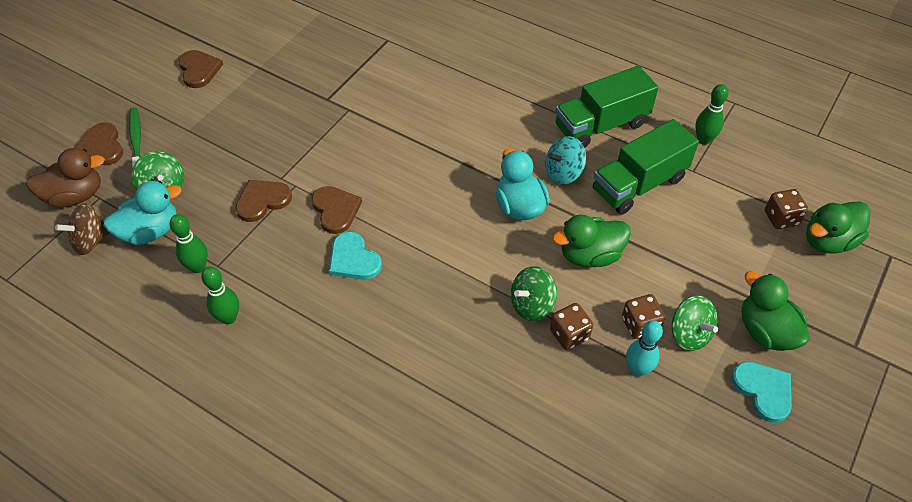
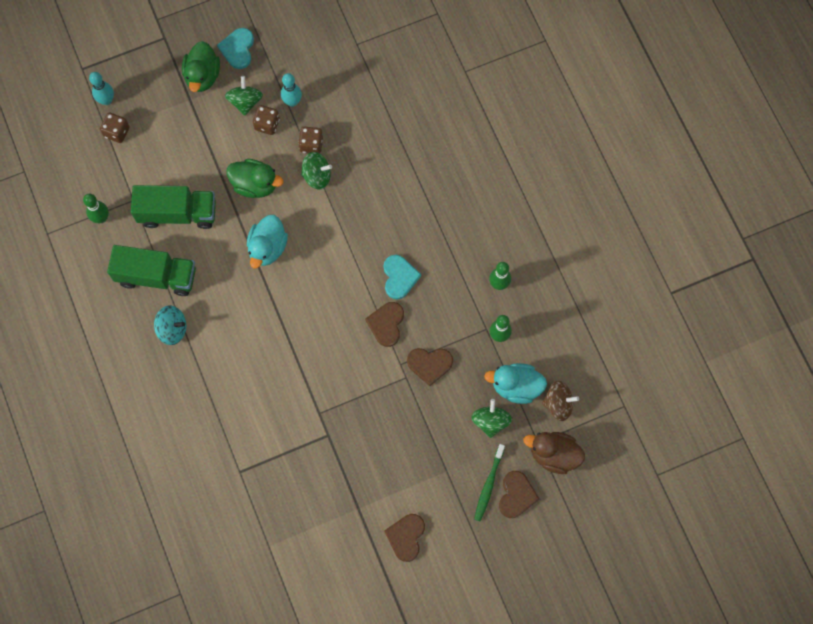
camera: 145 degrees left, 20 degrees up
(563, 173) = (217, 254): turquoise spinning top -> turquoise spinning top (172, 329)
(828, 241) = (106, 100): green duck -> turquoise bowling pin

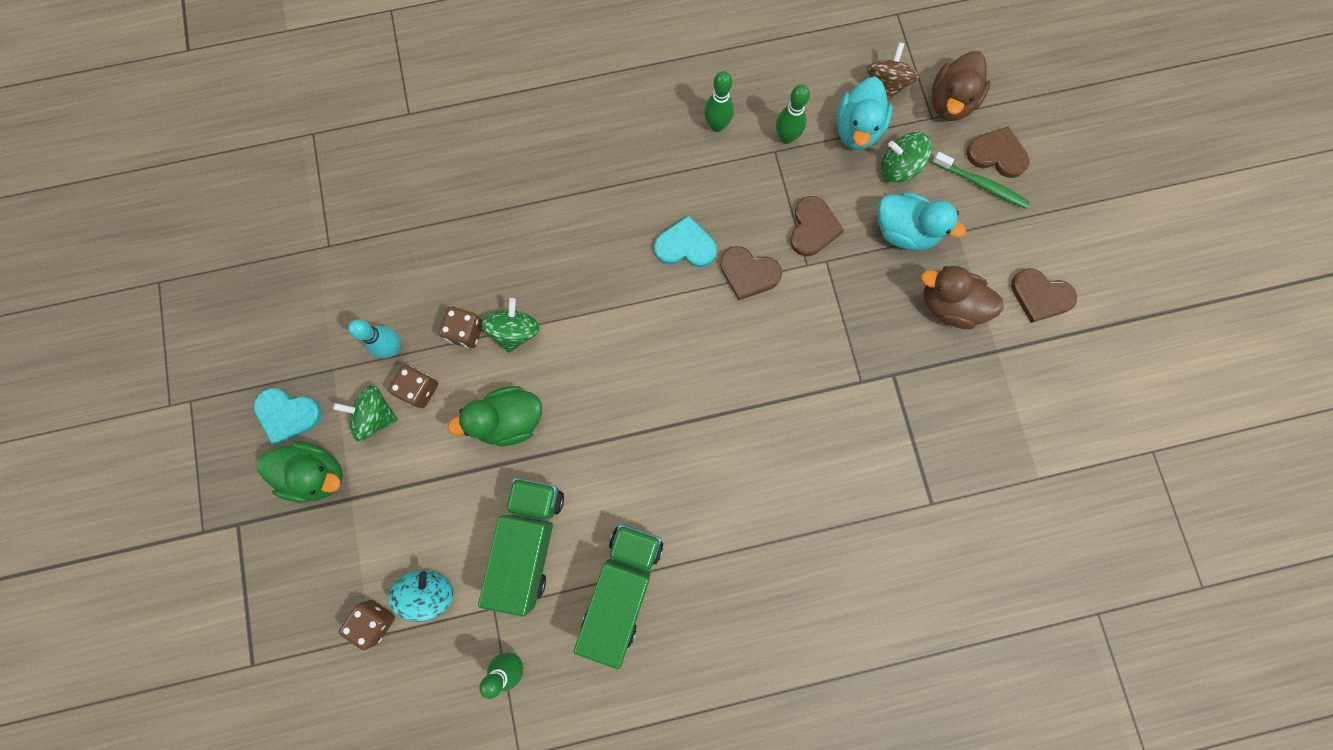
camera: 80 degrees left, 5 degrees up
(106, 100) = (317, 631): turquoise bowling pin -> none
(172, 329) = (708, 573): turquoise spinning top -> turquoise spinning top (429, 592)
(255, 185) = (509, 420): green duck -> green duck turned 135 degrees counterclockwise
(267, 248) = (609, 416): turquoise duck -> turquoise duck (904, 231)
(387, 469) = (948, 305): none -> brown duck

